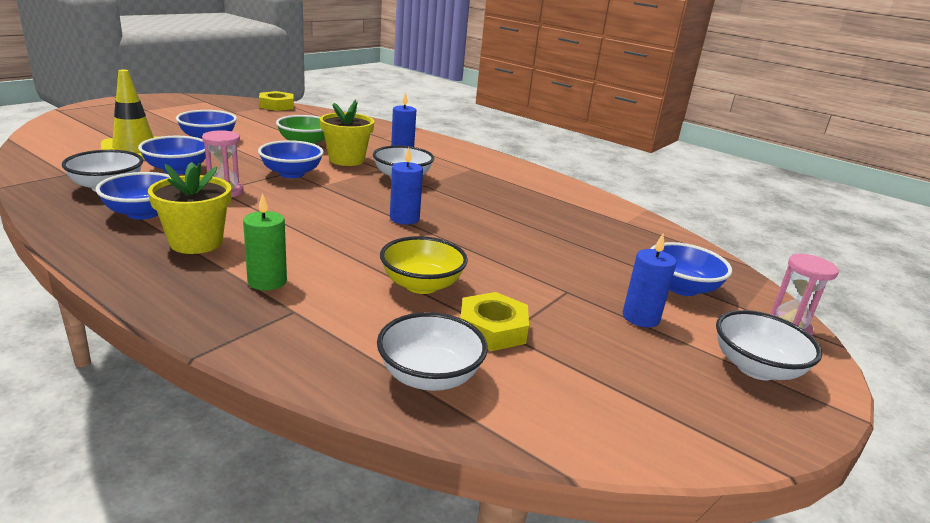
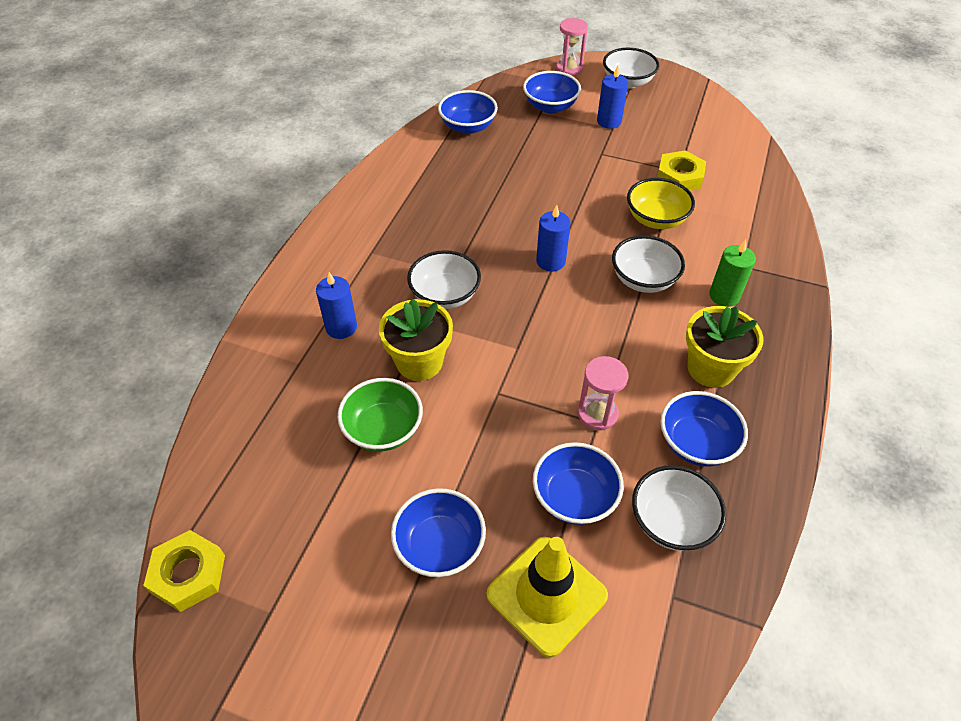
camera: 105 degrees left, 25 degrees up
(291, 173) = (503, 388): blue bowl -> blue bowl (468, 127)
(429, 376) = (748, 190): white bowl -> white bowl (643, 279)

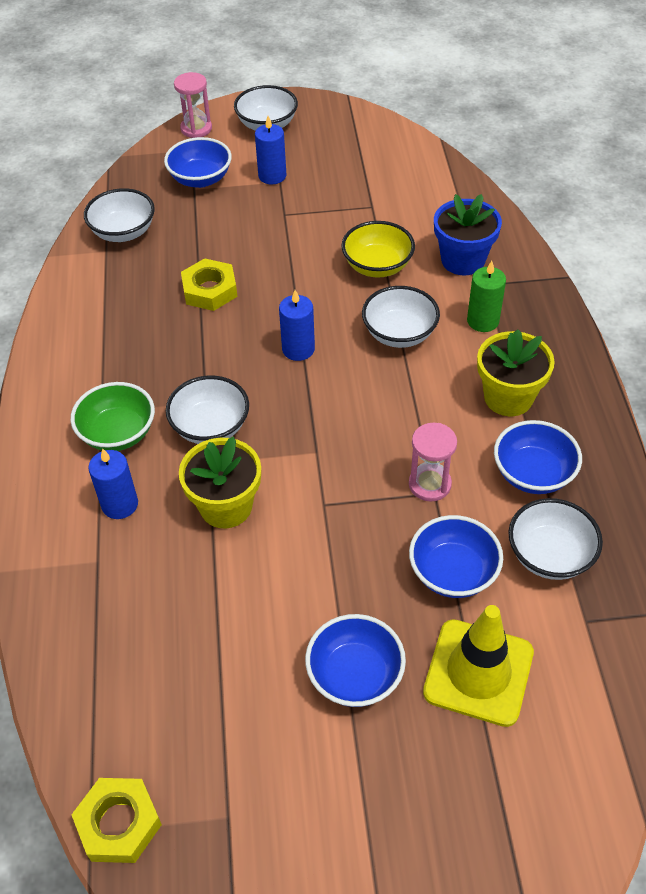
camera: 25 degrees left, 0 degrees up
(383, 429) = (231, 590): green bowl -> green bowl (118, 433)
(468, 127) = (123, 232): blue bowl -> white bowl
(679, 177) = (376, 213): yellow nut -> yellow nut (210, 290)
(734, 239) = (463, 260): none -> blue flower pot

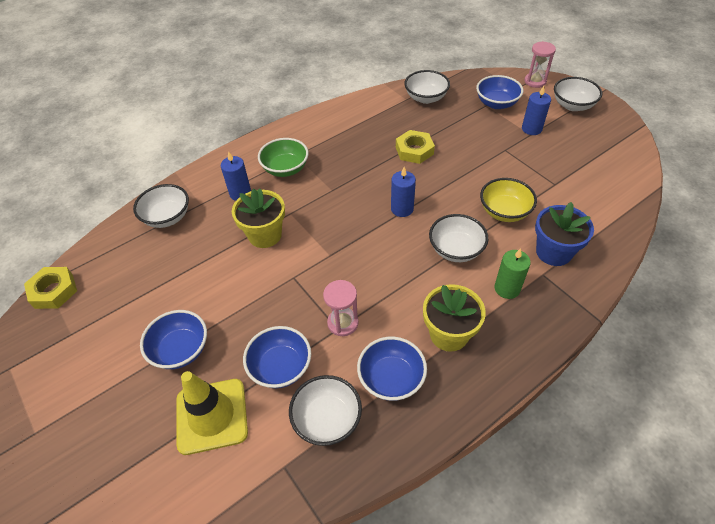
camera: 60 degrees right, 0 degrees up
(210, 427) = (315, 201): white bowl -> white bowl (167, 217)

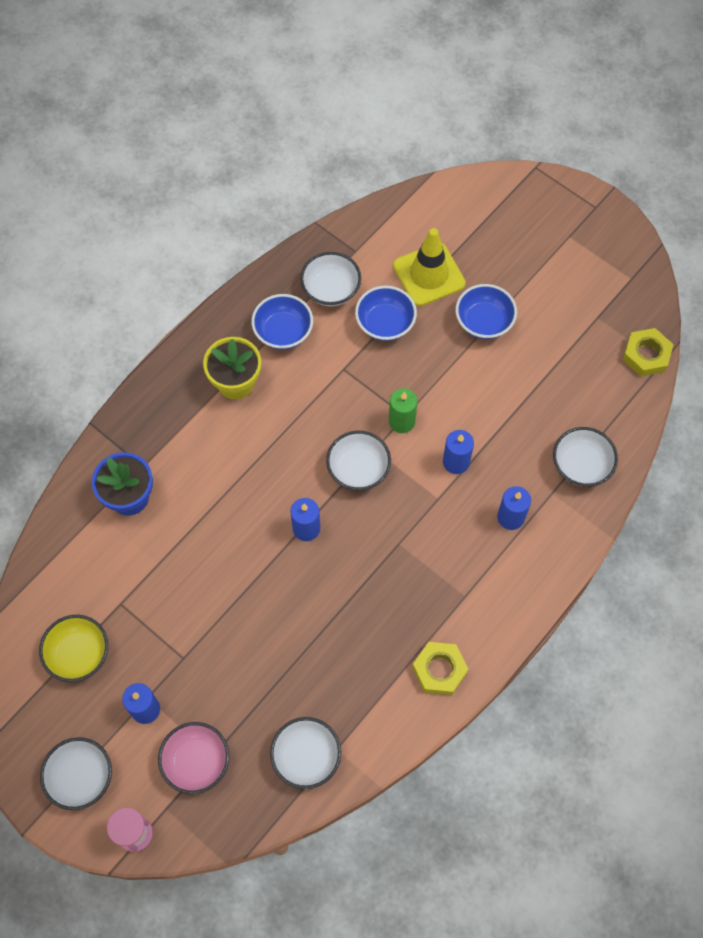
camera: 165 degrees right, 15 degrees up
(265, 235) = (456, 462): yellow flower pot -> blue candle
(285, 169) = (469, 568): green bowl -> none
(343, 323) = (340, 375): pink hourglass -> none
(414, 150) = (306, 634): yellow nut -> yellow nut (439, 670)
(456, 249) = (237, 481): white bowl -> white bowl (358, 469)
(496, 103) = (196, 762): blue bowl -> pink bowl
(504, 211) = (184, 546): yellow bowl -> yellow bowl (79, 654)
(507, 288) = (180, 442): green candle -> green candle (401, 421)

